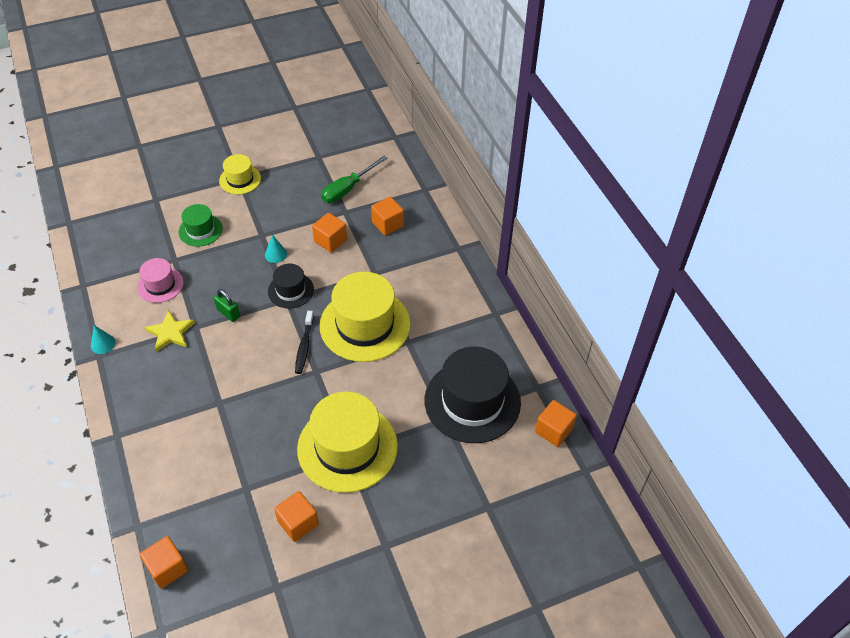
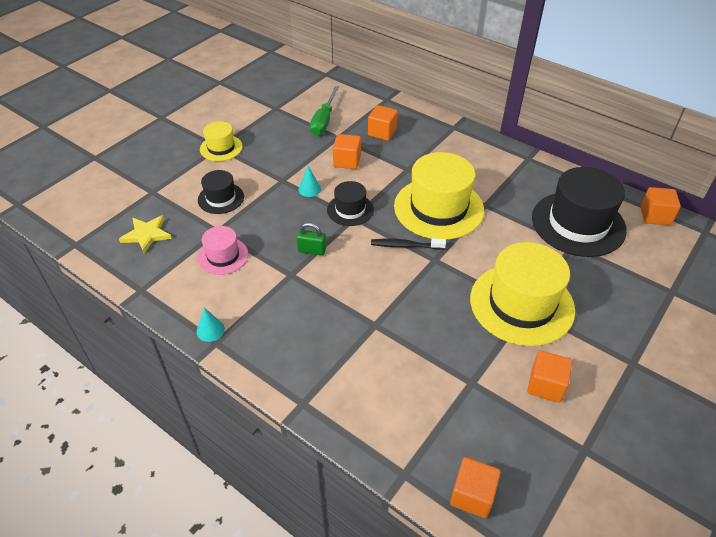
camera: 30 degrees left, 5 degrees down
(170, 333) = (271, 290): yellow star -> yellow star (147, 235)
(200, 230) = (221, 198): green hat -> black hat
(304, 346) = (405, 246): black toothbrush -> black toothbrush turned 120 degrees clockwise

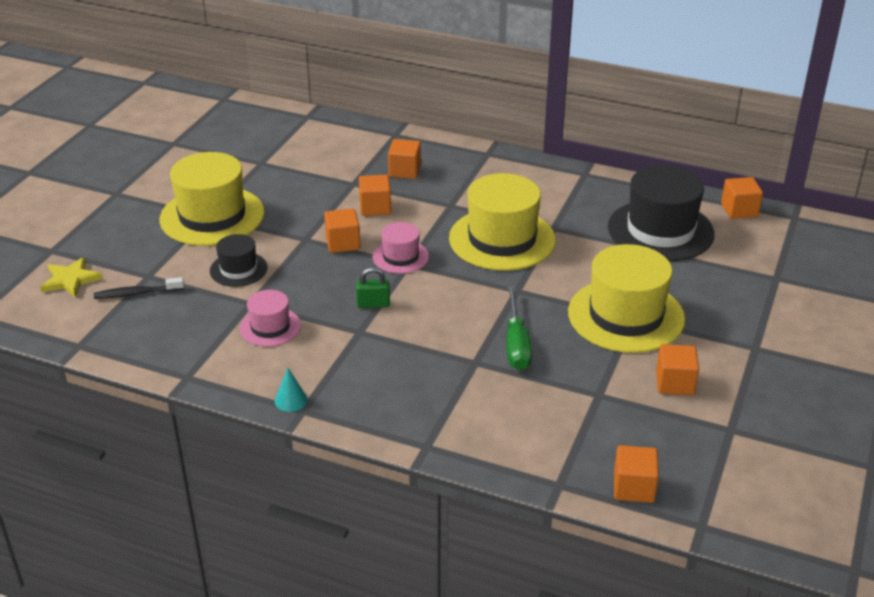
camera: 15 degrees left, 10 degrees down
(147, 235) = (165, 321): yellow star -> yellow star (71, 280)
(221, 148) = (212, 216): yellow hat -> yellow hat, size x1.92
(309, 189) = (343, 243): turquoise cone -> orange cube
(324, 121) = (328, 168): green screwdriver -> green screwdriver (516, 344)
(350, 210) = (400, 257): black hat -> pink hat
(405, 246) = (479, 282): black toothbrush -> black toothbrush (137, 293)

